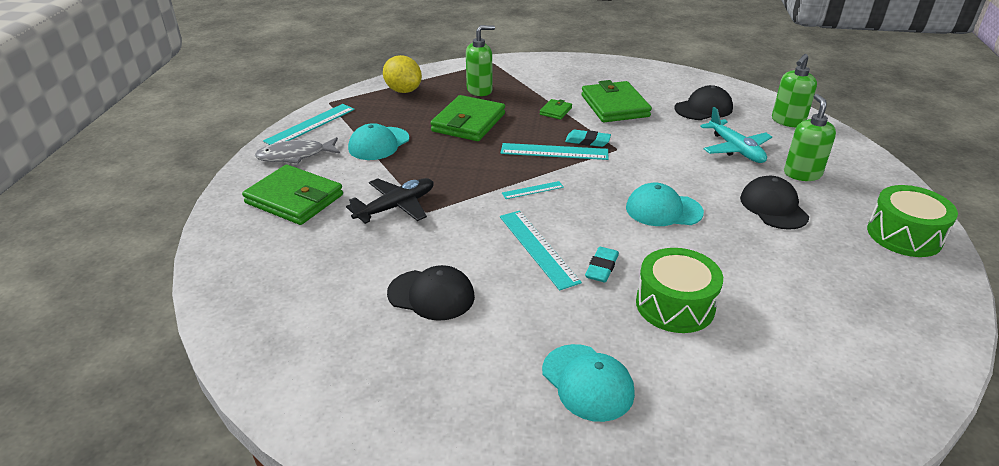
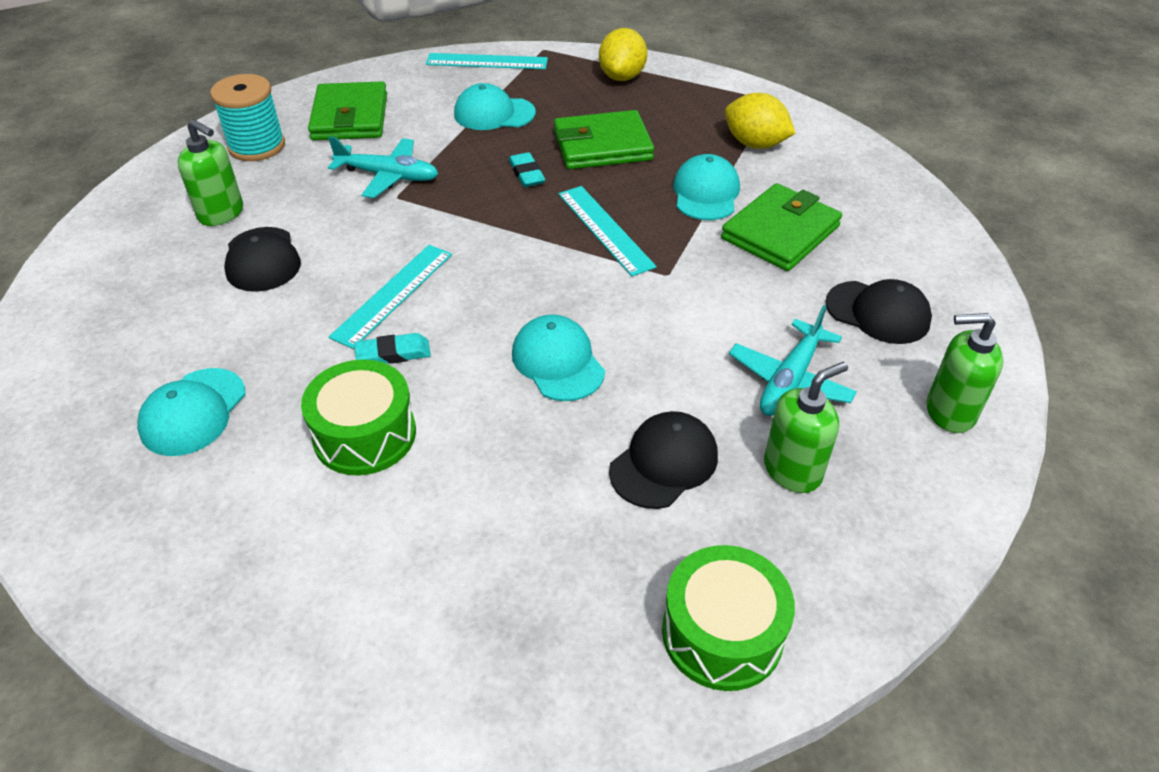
camera: 55 degrees right, 10 degrees up
(269, 254) = (257, 146): none -> turquoise spool
(295, 156) = (422, 82): grey fish -> none
(396, 207) = (388, 176): black plane -> turquoise plane
(480, 90) = (687, 121): green soap dispenser -> green soap dispenser (221, 213)
(528, 82) = (755, 144): none -> yellow lemon
(532, 190) = (503, 247): turquoise ruler -> none
(555, 111) = (706, 193): green wallet -> turquoise cap
(587, 141) = (659, 244): turquoise eraser -> turquoise eraser (526, 174)

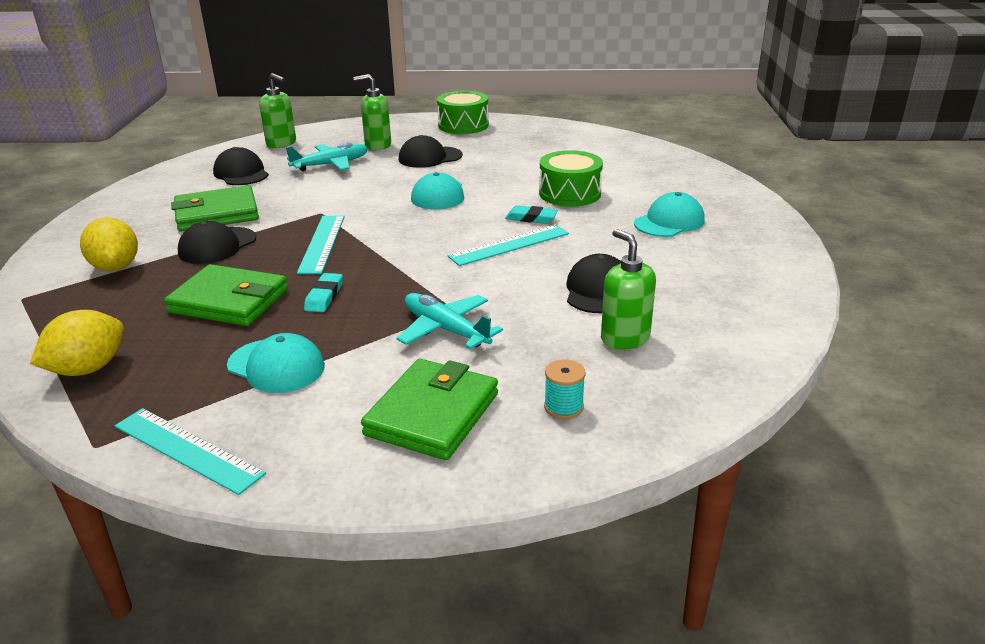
camera: 150 degrees left, 15 degrees down
(257, 146) = (563, 407): turquoise spool -> turquoise spool, size x0.54
(706, 193) = (217, 246): turquoise cap -> black cap

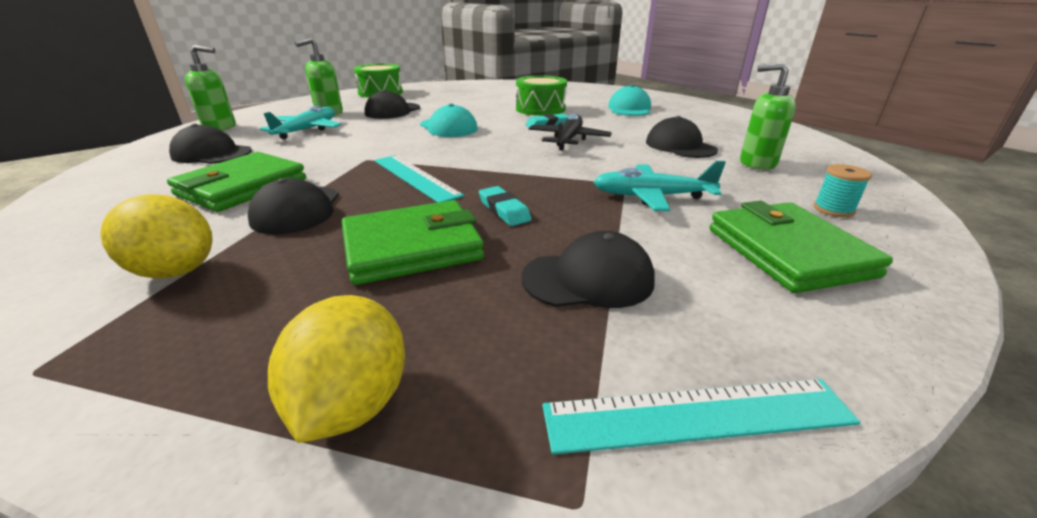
camera: 40 degrees left, 0 degrees up
(276, 366) = (588, 279): turquoise cap -> black cap
(509, 245) = (568, 140): turquoise ruler -> black plane

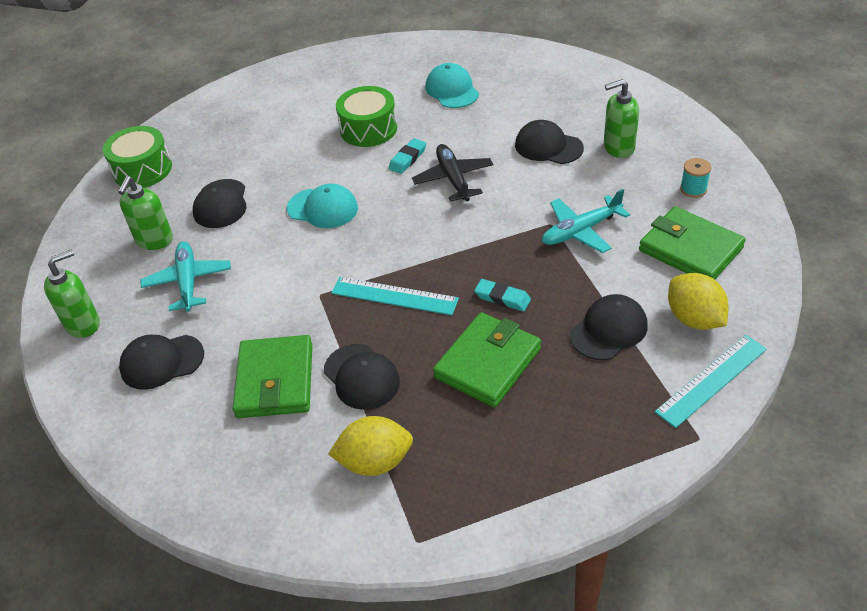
camera: 30 degrees left, 15 degrees up
(352, 403) = (581, 459): yellow lemon -> yellow lemon (694, 319)

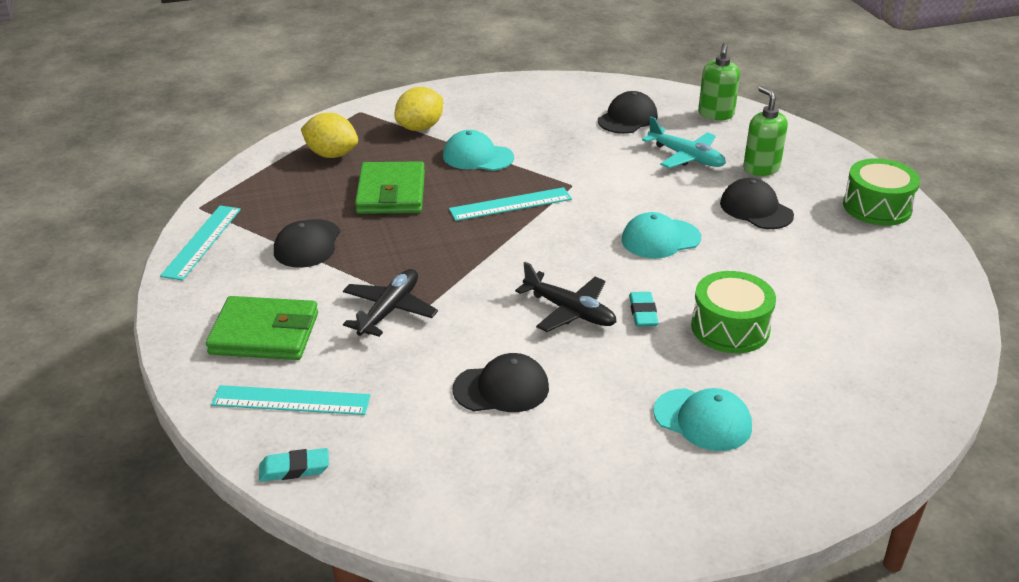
camera: 140 degrees right, 10 degrees down
(275, 380) = (536, 136): green wallet -> none
(361, 377) = (477, 157): black cap -> turquoise cap
(502, 298) = (418, 234): turquoise eraser -> turquoise eraser (294, 469)
(580, 231) = (389, 310): turquoise plane -> black plane
(618, 148) = (414, 420): green soap dispenser -> none
(693, 189) = (291, 400): turquoise spool -> turquoise ruler
(694, 319) = (234, 277): yellow lemon -> yellow lemon (331, 155)

